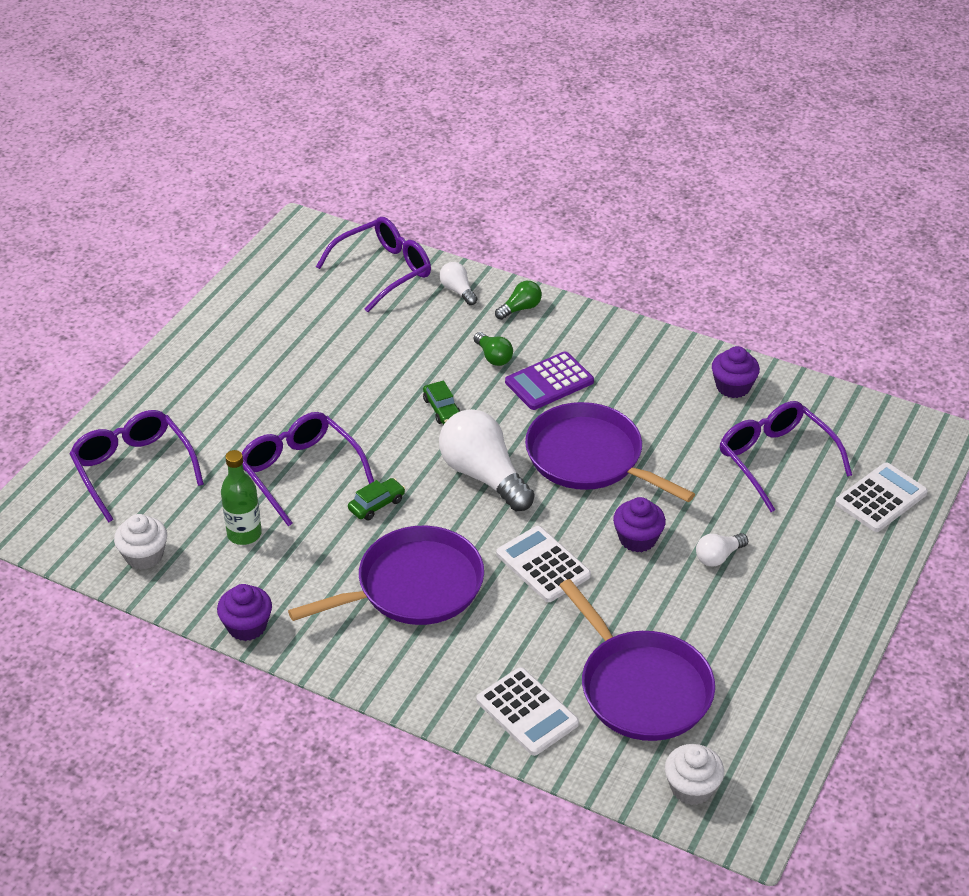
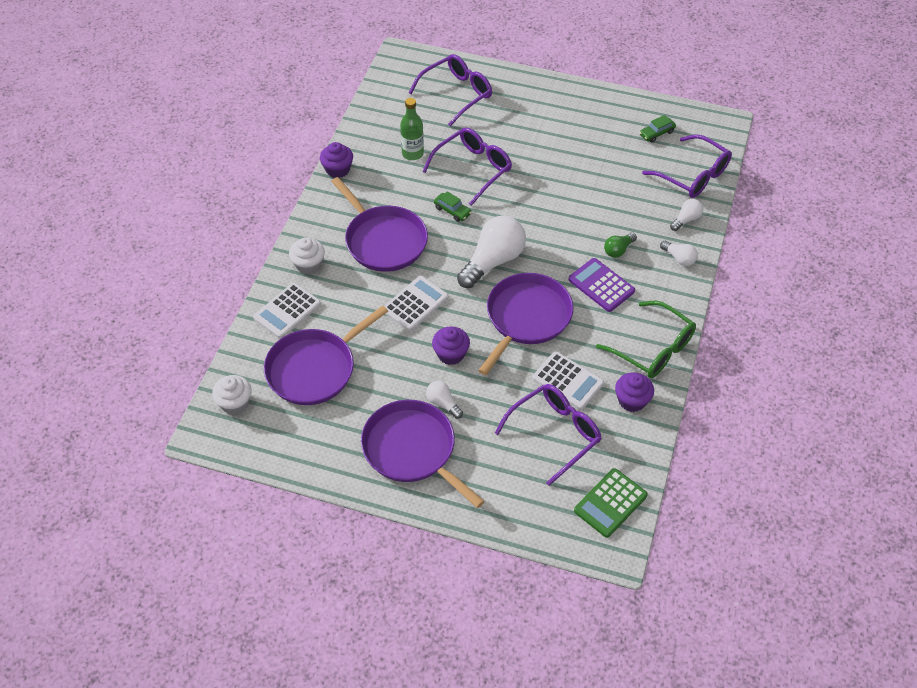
camera: 80 degrees right, 10 degrees up
(144, 556) = (386, 114): white cupcake -> white cupcake (308, 265)
(442, 409) = (553, 230): green car -> green car (656, 133)
(520, 308) = (679, 258): green light bulb -> white light bulb
(658, 355) = (653, 349): none -> green glasses
(790, 596) = (412, 450): none -> purple pan
(876, 429) = (610, 503): none -> green calculator
(881, 498) = (529, 508): white calculator -> white calculator (567, 381)

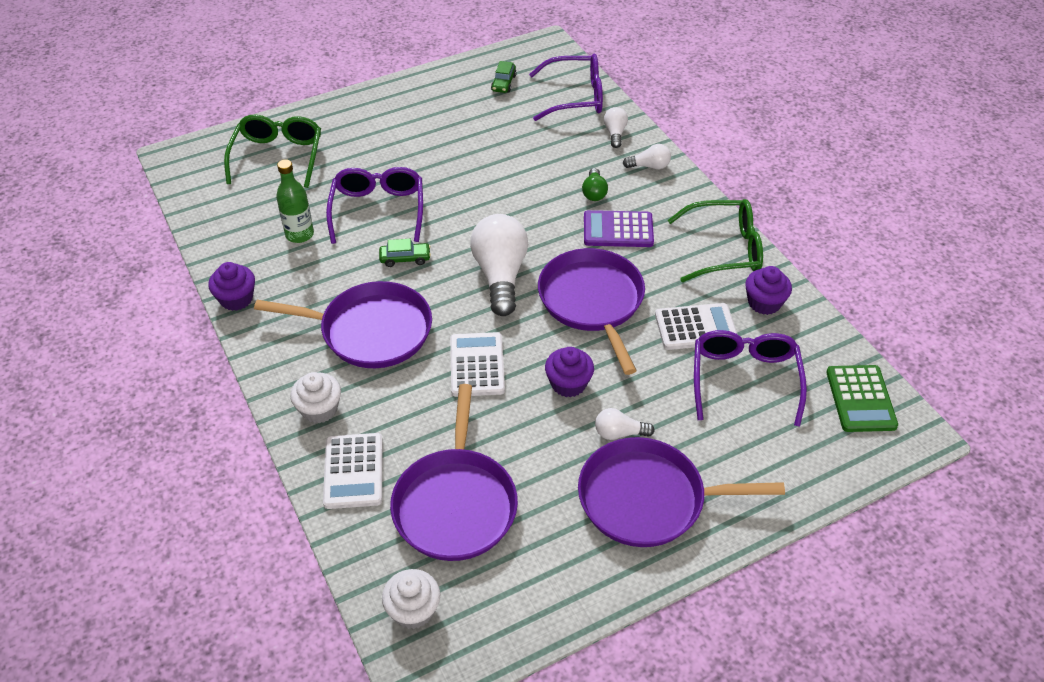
camera: 45 degrees left, 5 degrees down
(457, 93) = (278, 156): purple glasses -> green glasses

